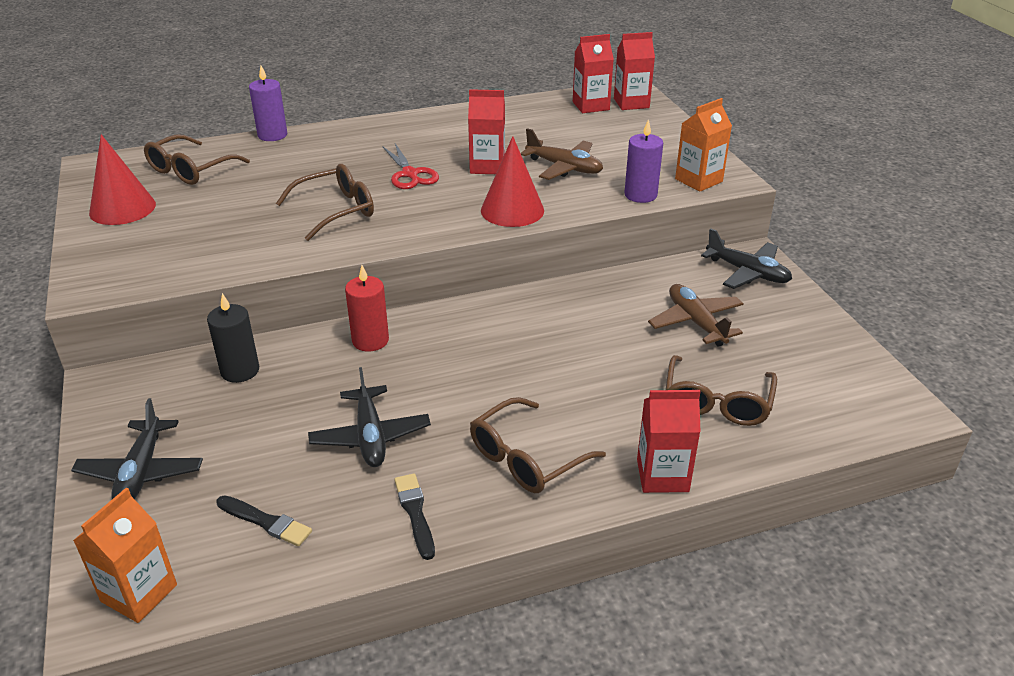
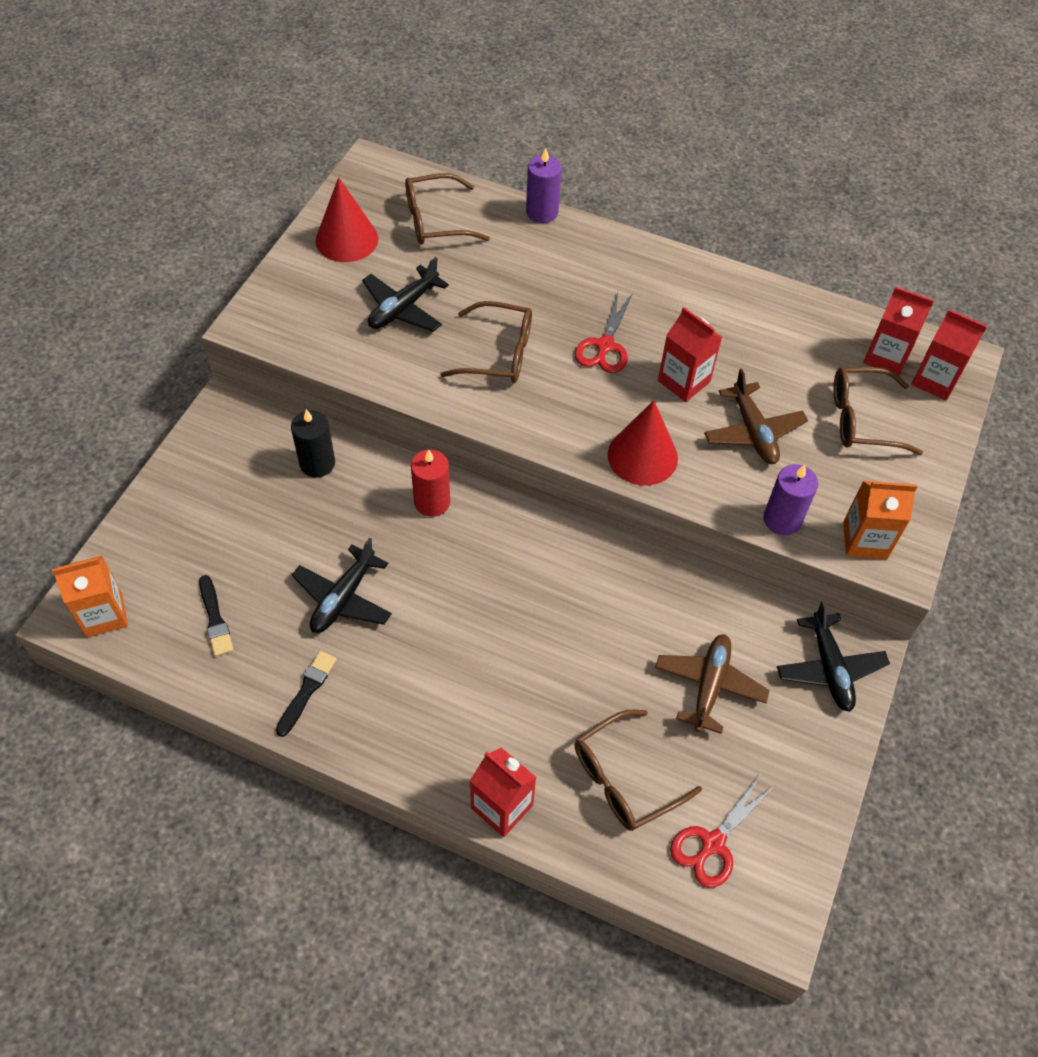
camera: 40 degrees right, 20 degrees up
(141, 472) = (182, 513): black plane -> black plane (403, 308)
(527, 458) = (426, 708): brown glasses -> brown glasses (863, 419)
(815, 397) = (713, 843): none -> red scissors

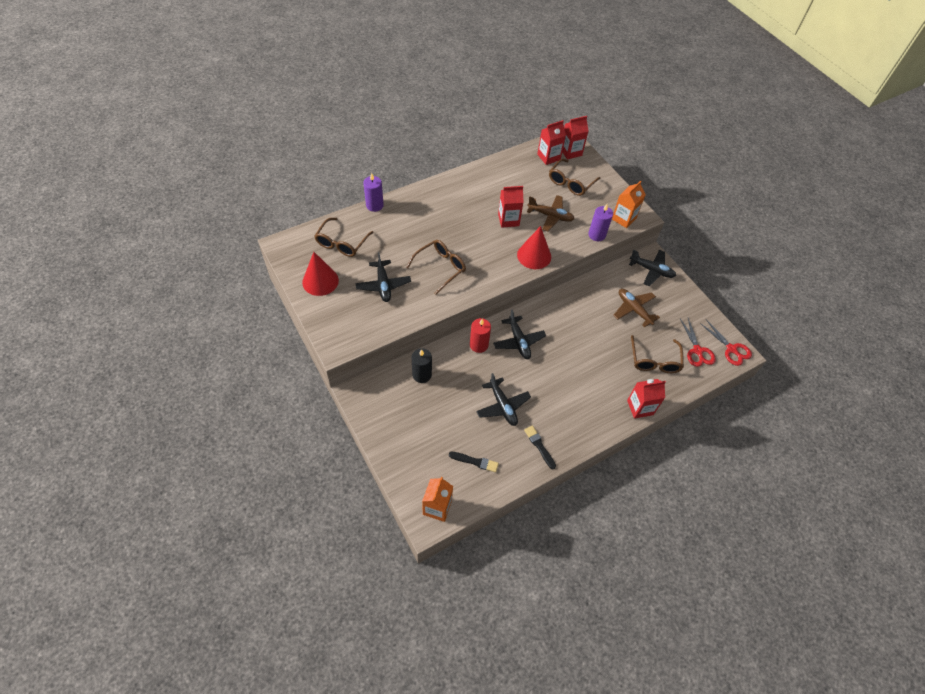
camera: 55 degrees left, 0 degrees up
(485, 550) = (518, 341): none -> black plane
(605, 346) = (468, 232): red scissors -> red scissors (731, 349)

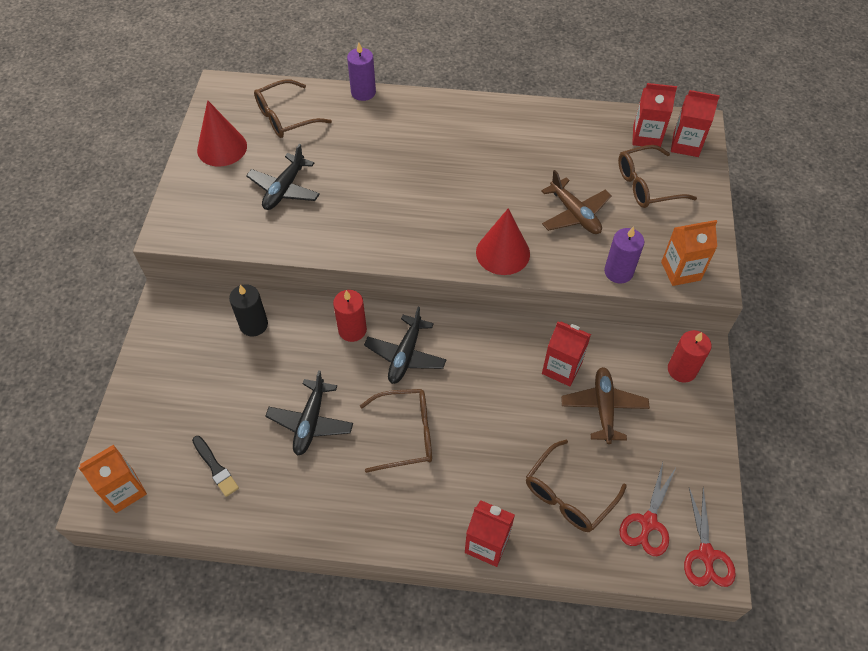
camera: 40 degrees right, 0 degrees up
(440, 268) = (368, 204): brown glasses -> brown glasses (405, 434)
(508, 220) = (512, 190): red carton -> red carton (562, 368)
(539, 446) = (307, 502): black brush -> none
(651, 270) = (682, 370): black plane -> red candle

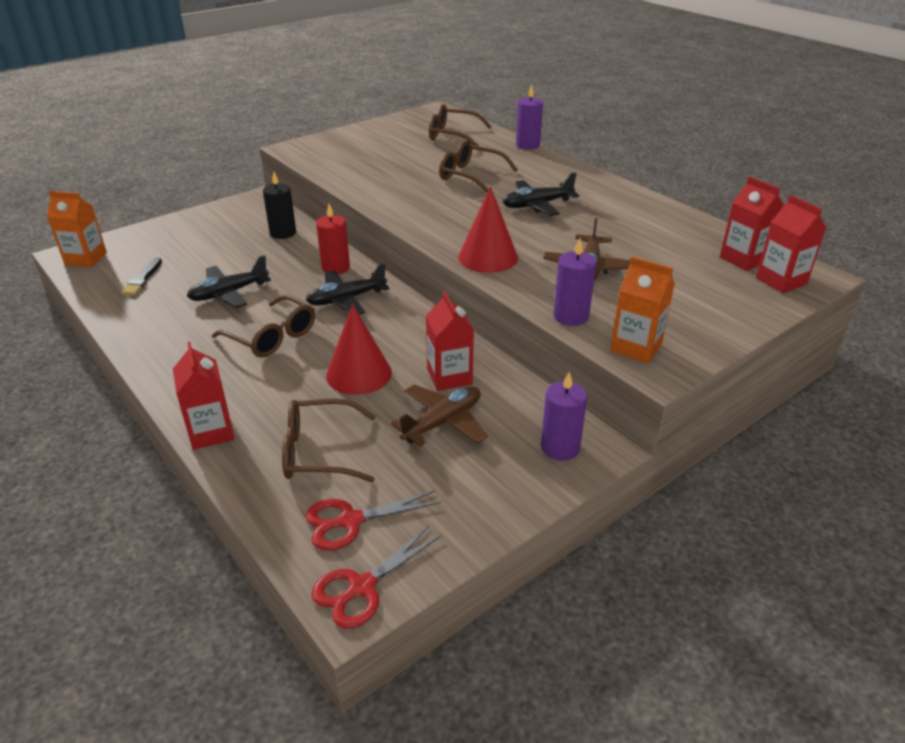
camera: 45 degrees right, 20 degrees down
(222, 148) = (388, 131): red cone -> red cone (359, 374)
(284, 189) = (392, 161): black plane -> black plane (537, 205)
(647, 185) = (694, 284): brown glasses -> brown glasses (471, 176)
(682, 370) = (560, 447): red candle -> purple candle

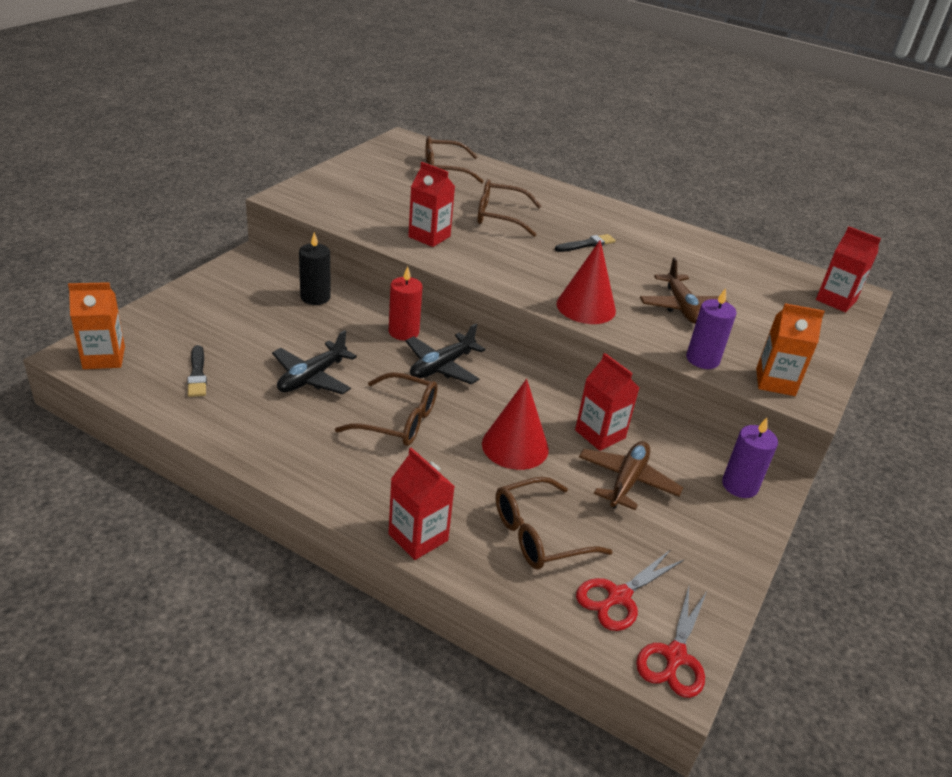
camera: 25 degrees left, 0 degrees up
(527, 145) = (526, 176): purple candle -> none
(537, 205) = (586, 244): black plane -> black brush
(743, 259) = (794, 282): red carton -> red carton (429, 236)

